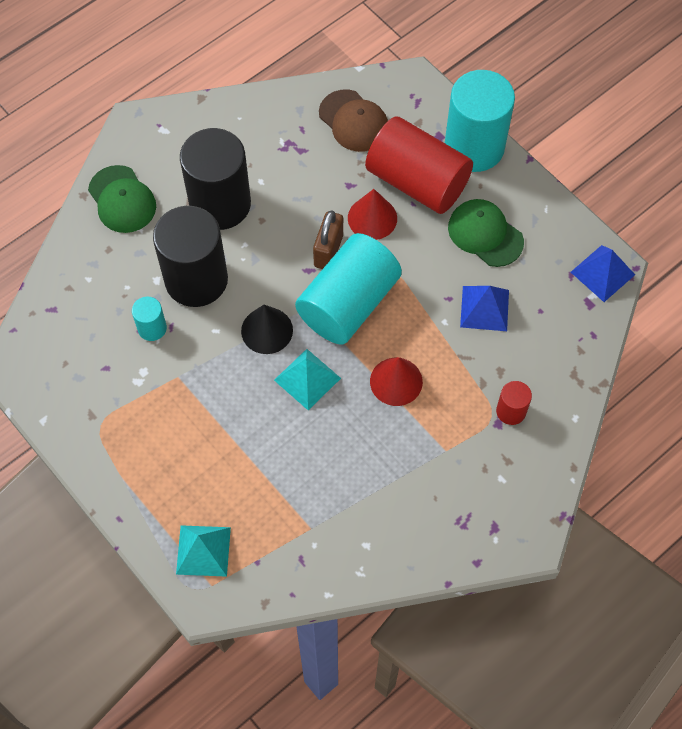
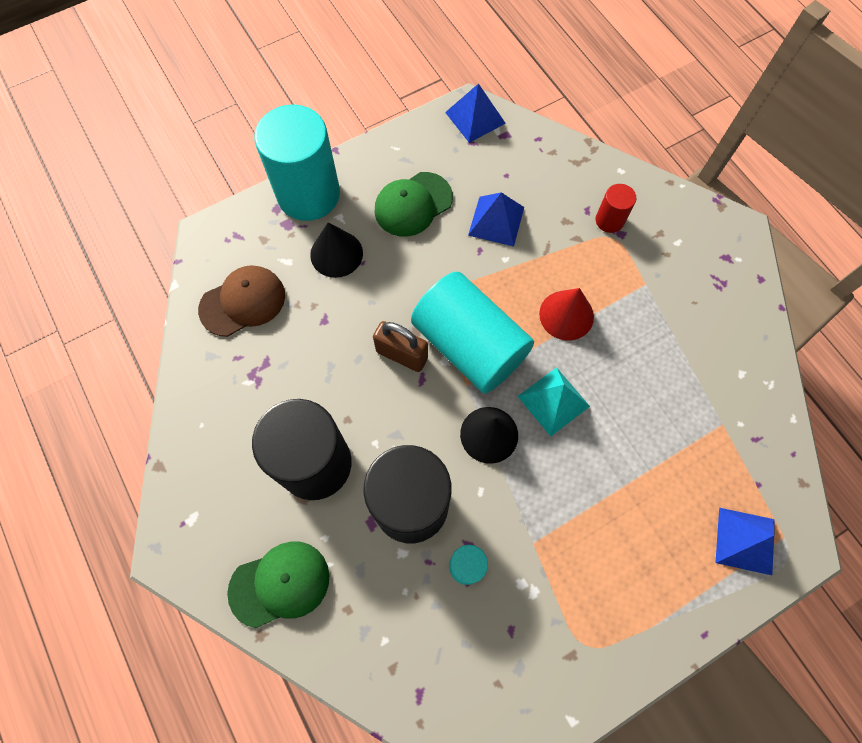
camera: 80 degrees left, 5 degrees up
(203, 550) = (745, 540): turquoise pyramid -> blue pyramid
(372, 218) = (371, 304): red cone -> none
(417, 181) = (336, 254): red cylinder -> black cone

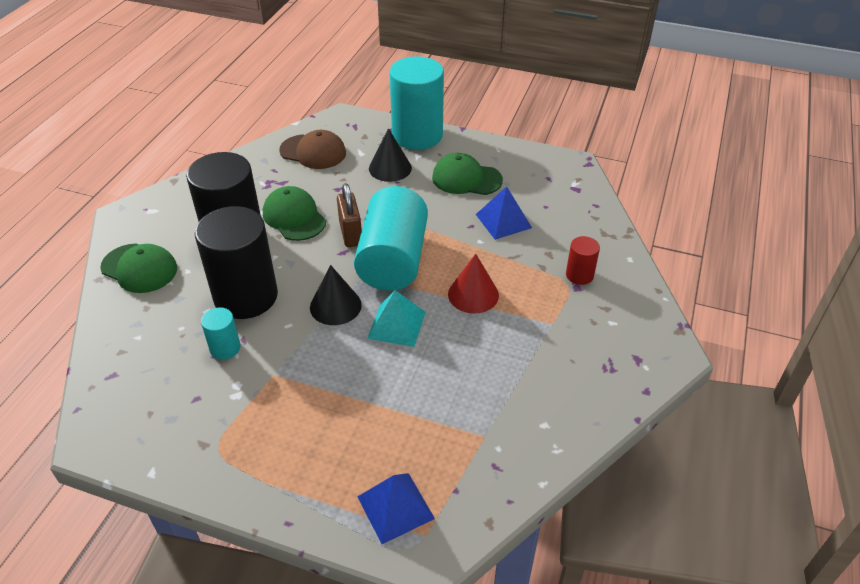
camera: 50 degrees right, 25 degrees down
(332, 388) = (294, 217): none -> green cap
(475, 117) = (569, 169): blue pyramid -> none

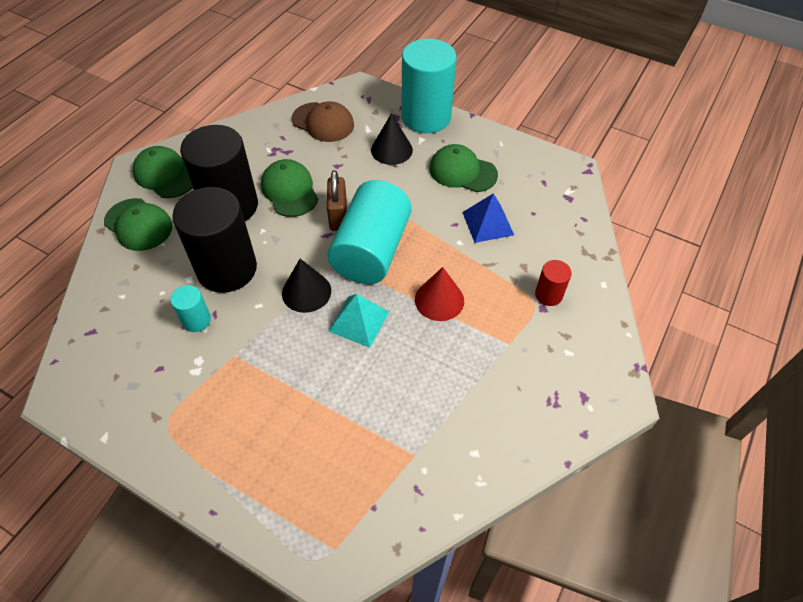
camera: 10 degrees right, 10 degrees up
(157, 219) = (165, 175): none -> green cap
(395, 507) = (313, 515): blue pyramid -> none

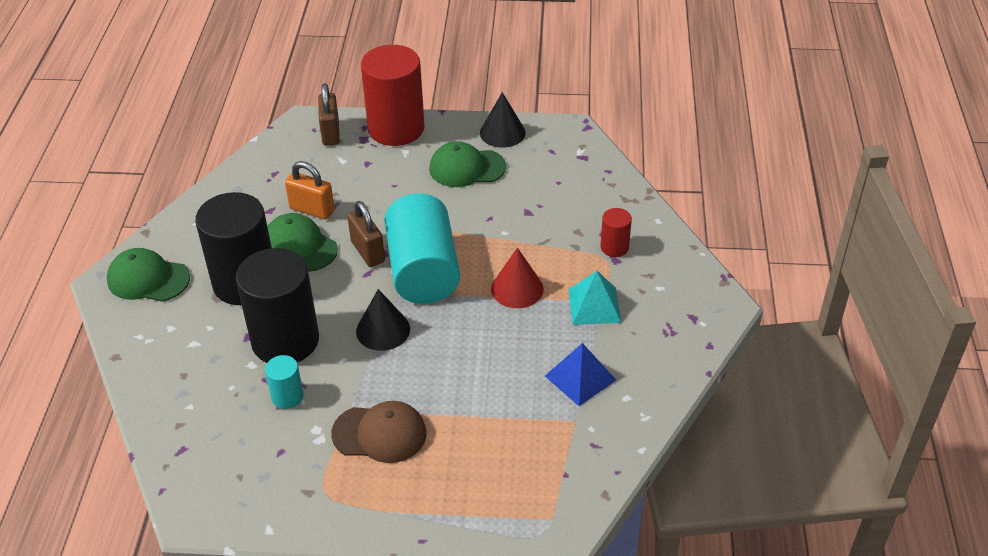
camera: 25 degrees left, 10 degrees down
(138, 225) = (155, 336): green cap -> none
(318, 163) = (312, 210): none -> orange padlock
(323, 122) = (289, 169): brown cap -> brown cap (380, 434)
(358, 321) = (452, 335): turquoise pyramid -> turquoise pyramid (594, 305)
(373, 103) = (330, 133): none -> brown padlock
(391, 150) = (381, 171): black cone -> black cone (502, 132)
(426, 117) = (396, 128): turquoise cylinder -> red cylinder
(488, 223) = (521, 206): blue pyramid -> blue pyramid (580, 377)

